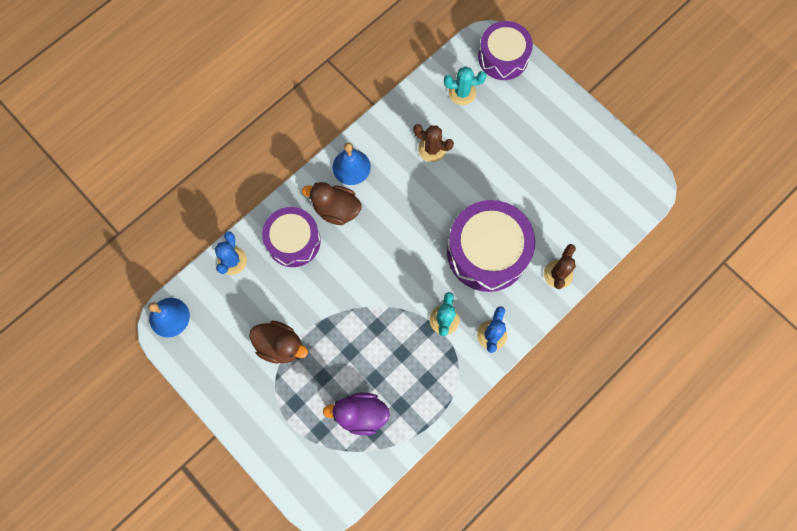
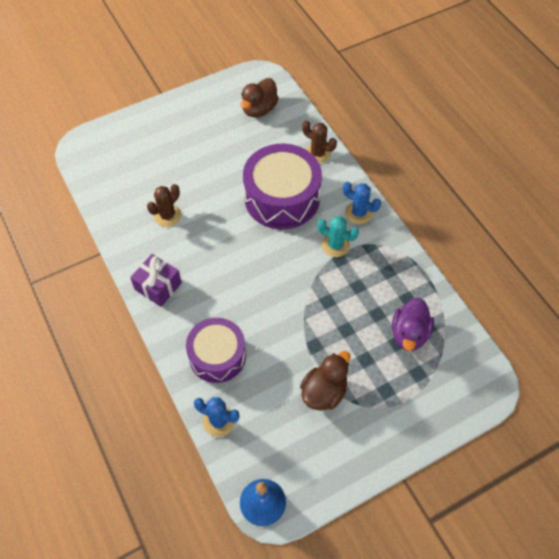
camera: 75 degrees left, 15 degrees down
(336, 209) = (198, 309): brown duck -> brown duck (259, 109)
(351, 167) = (158, 286): blue bell -> purple gift
(462, 93) = (121, 179): turquoise cactus -> none
(503, 57) = (101, 141): purple drum -> none

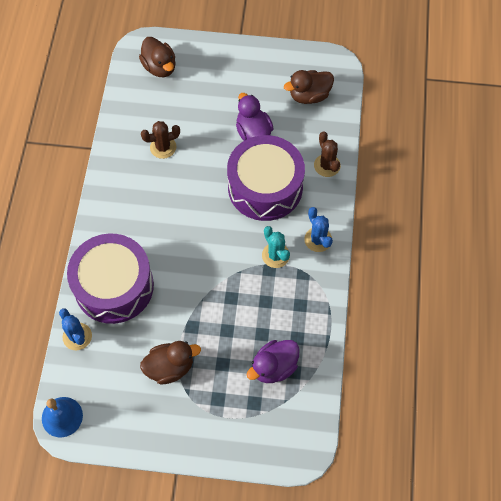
camera: 35 degrees right, 5 degrees up
(111, 154) = (159, 67): none -> brown duck
(158, 286) = (112, 202): purple gift -> none
(217, 356) = (114, 286): purple drum -> purple drum, size x1.50
(236, 161) = (253, 132): none -> purple duck

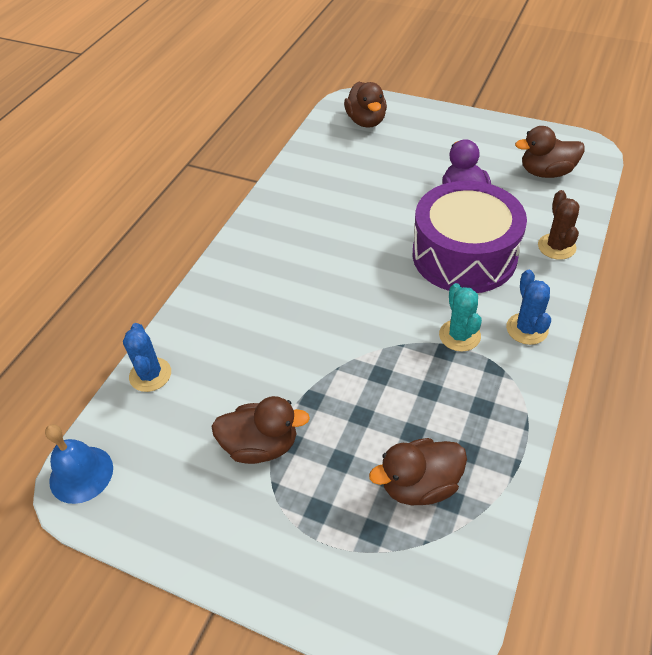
camera: 20 degrees right, 15 degrees down
(114, 286) = (224, 326): purple drum -> none
(163, 147) = (343, 193): brown cactus -> none
(274, 367) = (419, 485): purple duck -> brown duck

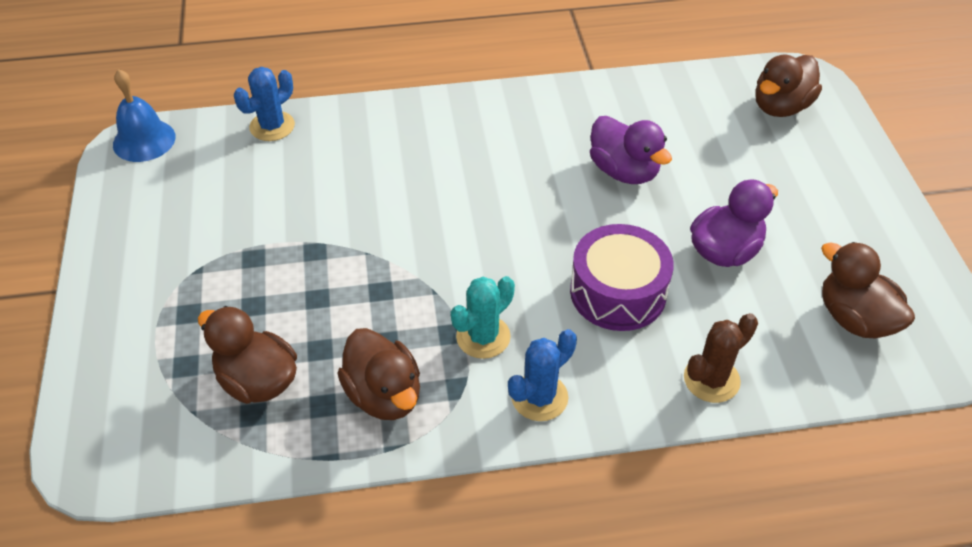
camera: 55 degrees right, 0 degrees up
(261, 445) = (237, 240): brown duck -> brown duck (384, 395)
(364, 207) = (624, 171): none -> purple duck
(464, 255) = (618, 292): purple drum -> purple drum, size x0.66

